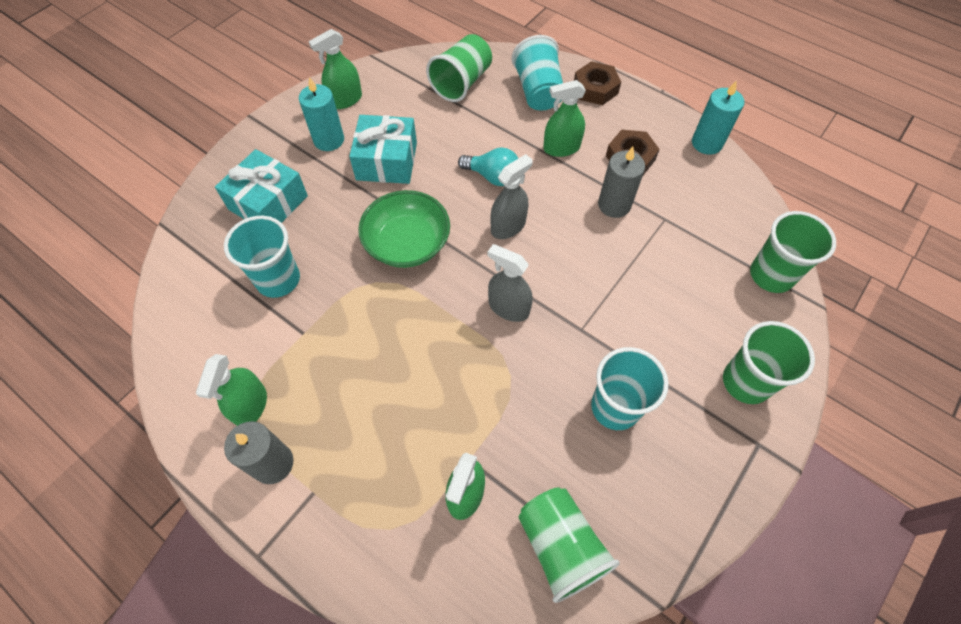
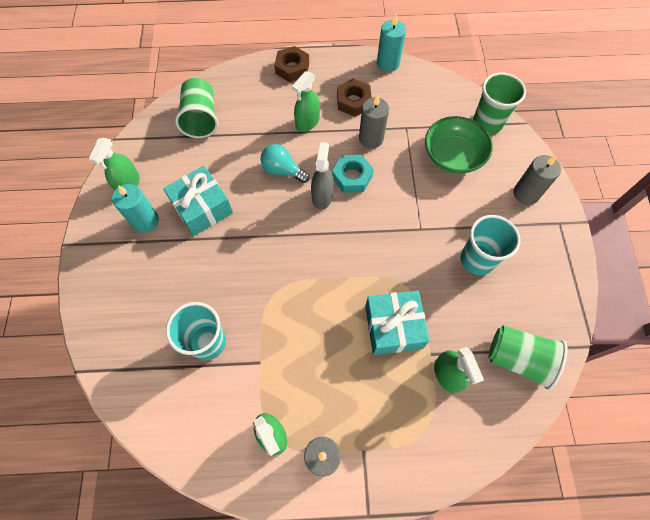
camera: 40 degrees left, 5 degrees up
(268, 203) = (146, 296): turquoise gift -> turquoise gift (393, 327)
(407, 243) = (270, 253): green bowl -> green bowl (453, 156)
(493, 176) = (282, 170): turquoise light bulb -> turquoise light bulb turned 135 degrees counterclockwise
(508, 308) = (369, 247): grey spray bottle -> none
(538, 91) = (258, 93): turquoise cup -> none
(557, 228) = (352, 177): none -> turquoise nut
(746, 382) = (526, 194): green cup -> grey candle

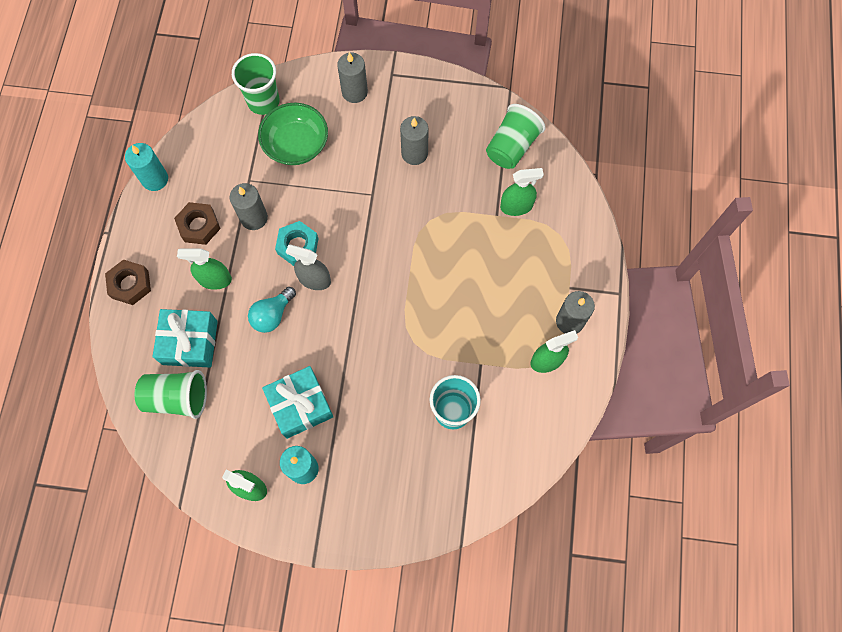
camera: 80 degrees left, 5 degrees up
(307, 122) = (215, 279): green spray bottle -> green spray bottle turned 135 degrees clockwise
(393, 327) = (466, 240): turquoise gift -> turquoise gift (190, 342)
(477, 259) = (414, 153): turquoise cup -> grey candle

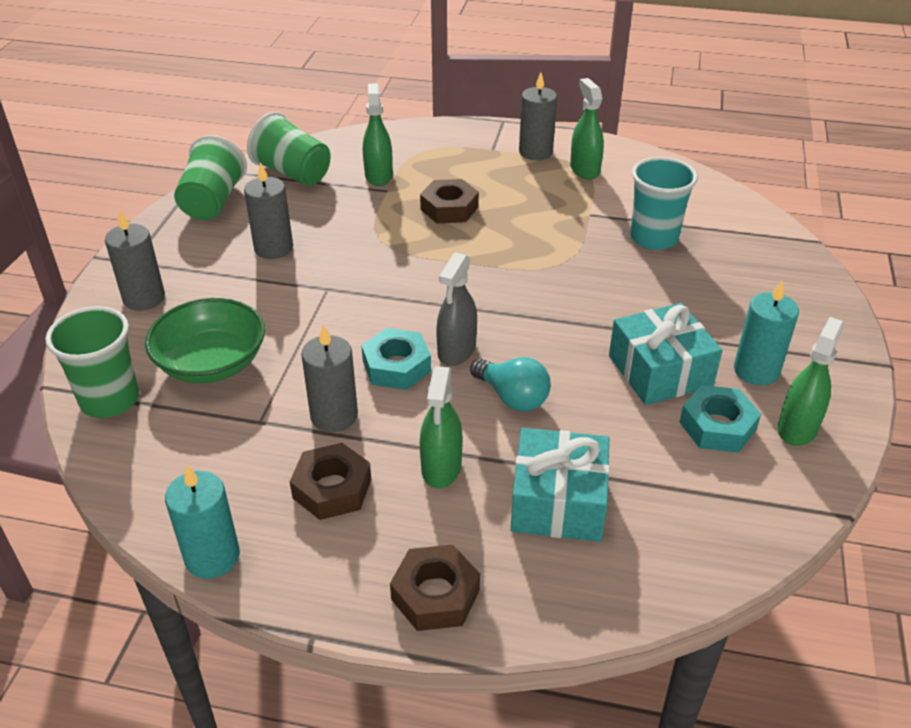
camera: 85 degrees left, 30 degrees down
(177, 398) = (661, 519): green cup -> green cup (213, 202)
(251, 437) = (717, 426): none -> turquoise nut
(476, 261) = (449, 208): none -> brown nut

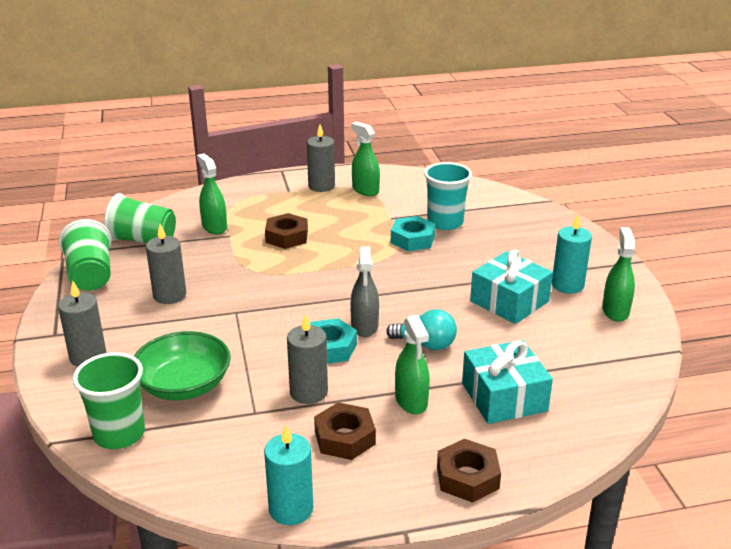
camera: 25 degrees left, 10 degrees down
(717, 426) = (568, 323): turquoise nut -> turquoise nut (412, 239)

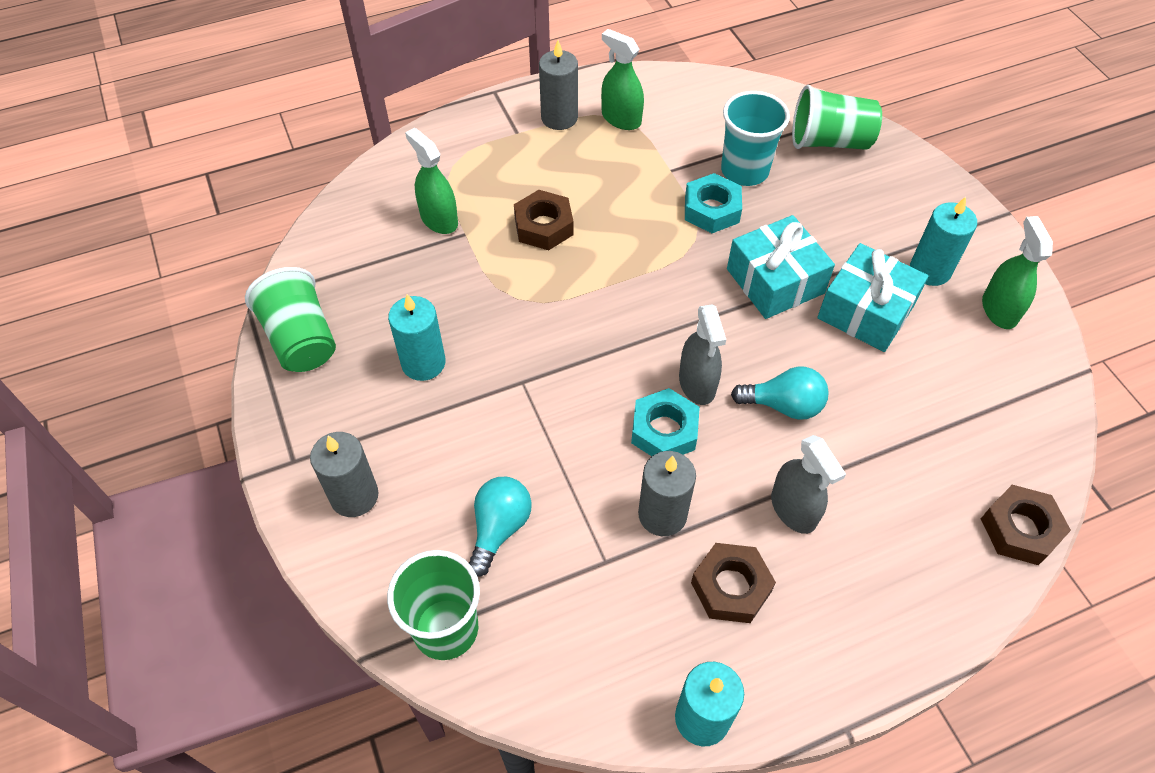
camera: 10 degrees left, 25 degrees up
(143, 240) = (349, 259): green cup -> green cup (829, 141)
(170, 295) = (423, 363): grey candle -> turquoise candle
(184, 385) = (499, 528): green bowl -> turquoise light bulb
(411, 401) = (793, 509): green spray bottle -> grey spray bottle
(467, 477) = (896, 628): brown nut -> brown nut (1020, 529)
(504, 397) = (903, 484): turquoise gift -> turquoise gift (775, 281)

